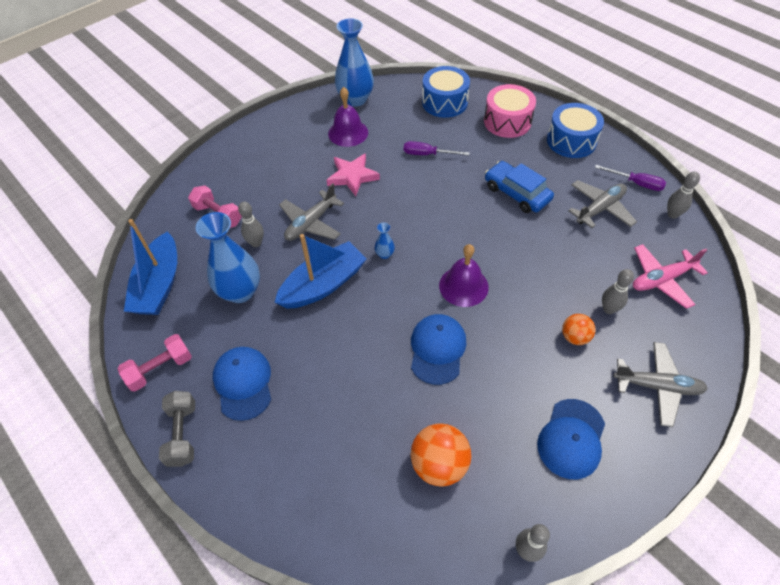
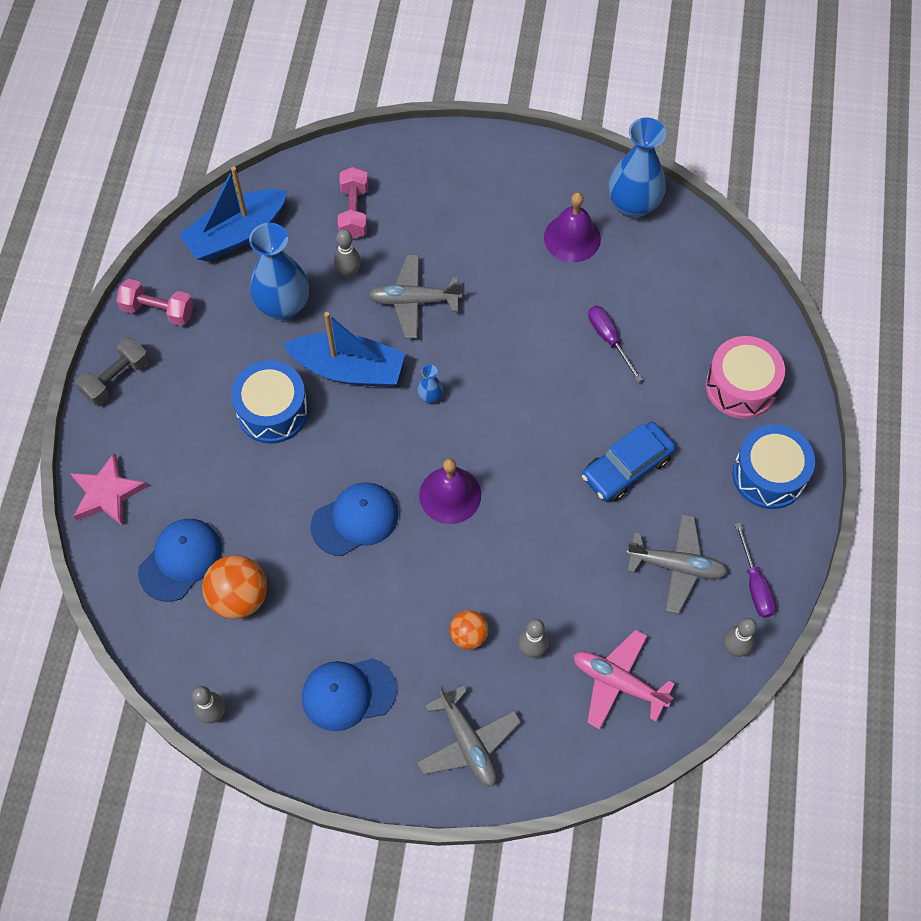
camera: 50 degrees right, 10 degrees up
(243, 383) = (195, 386): blue cap -> blue cap (180, 560)
(352, 176) = (510, 291): pink star -> pink star (107, 493)
(444, 102) = (714, 299): blue drum -> blue drum (272, 411)
(517, 193) = (627, 467): blue car -> blue car turned 135 degrees counterclockwise

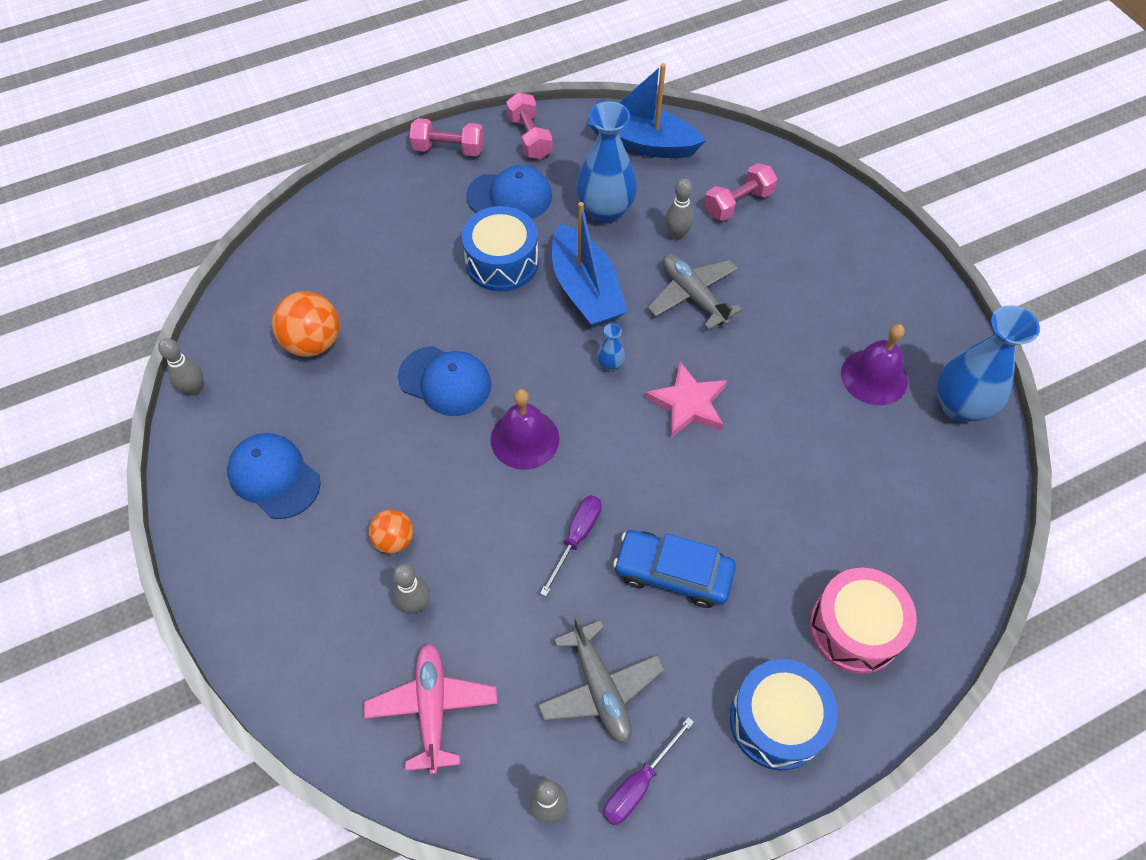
camera: 55 degrees right, 5 degrees down
(107, 493) = (344, 203): pink star -> pink star (688, 404)
(116, 378) = (448, 149): grey dumbbell -> pink dumbbell
(180, 560) = (319, 283): blue cap -> blue cap (510, 196)
(467, 742) = (284, 605): grey plane -> none
(609, 339) = (796, 473): purple screwdriver -> purple screwdriver (576, 538)

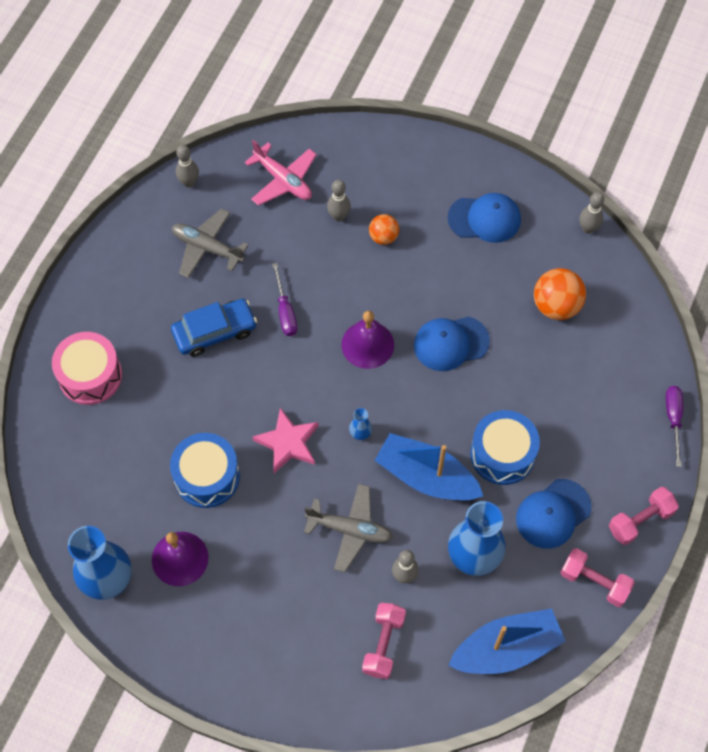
camera: 140 degrees right, 5 degrees up
(638, 784) = (153, 221): purple screwdriver -> purple screwdriver (673, 419)
(777, 721) = (103, 298): blue drum -> blue drum (207, 476)

